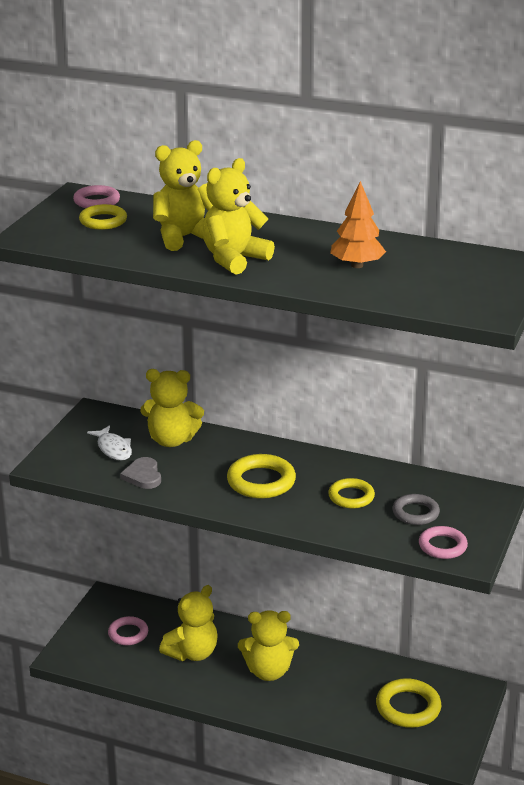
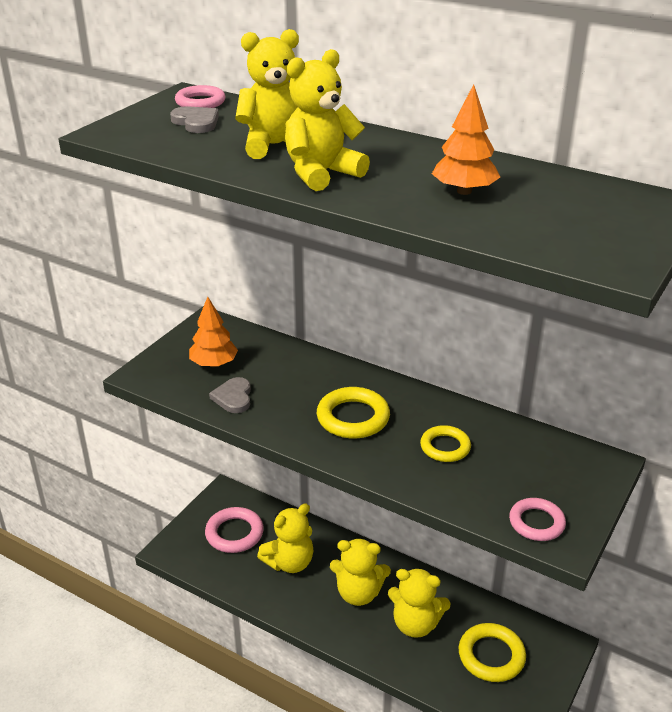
camera: 10 degrees right, 5 degrees up
(103, 221) = (196, 122): yellow ring -> grey heart
(113, 449) = (214, 364): white fish -> orange tree
(128, 634) = (234, 533): pink ring -> pink ring, size x1.51
(171, 440) = (274, 360): yellow teddy bear -> yellow teddy bear (415, 624)
(415, 513) = (512, 476): grey ring -> none

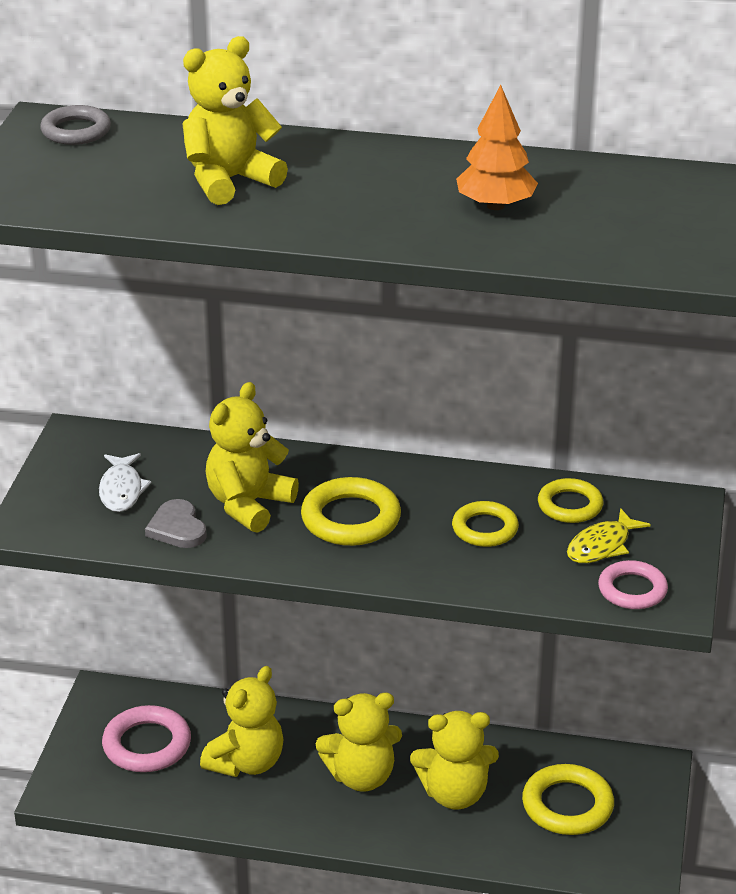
camera: 20 degrees left, 0 degrees up
(196, 122) = (97, 163): grey heart -> none
(200, 102) = (76, 131): pink ring -> grey ring
(214, 364) = (122, 490): orange tree -> white fish
(321, 173) = (315, 211): yellow teddy bear -> yellow teddy bear (248, 505)
(517, 444) = (570, 505): none -> yellow ring
(528, 481) = (602, 546): none -> yellow fish

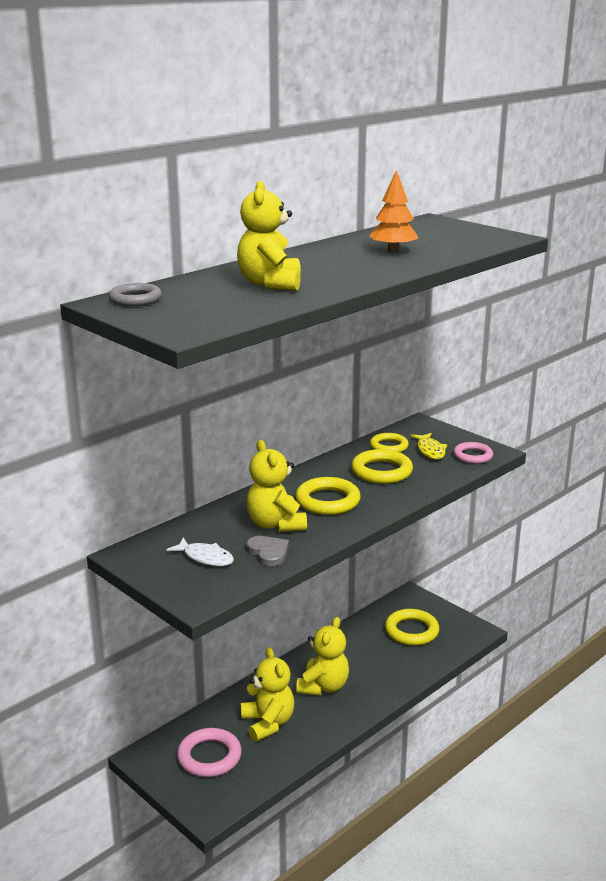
camera: 55 degrees left, 10 degrees down
(177, 528) = (268, 552): grey heart -> grey heart turned 135 degrees counterclockwise
(454, 794) = (368, 661): yellow teddy bear -> none
(485, 529) = (381, 471): yellow ring -> yellow ring, size x1.51

